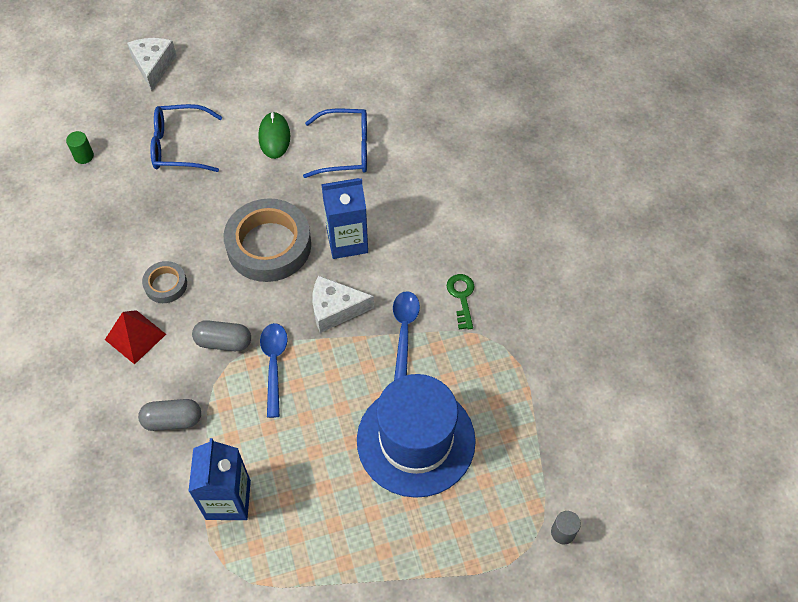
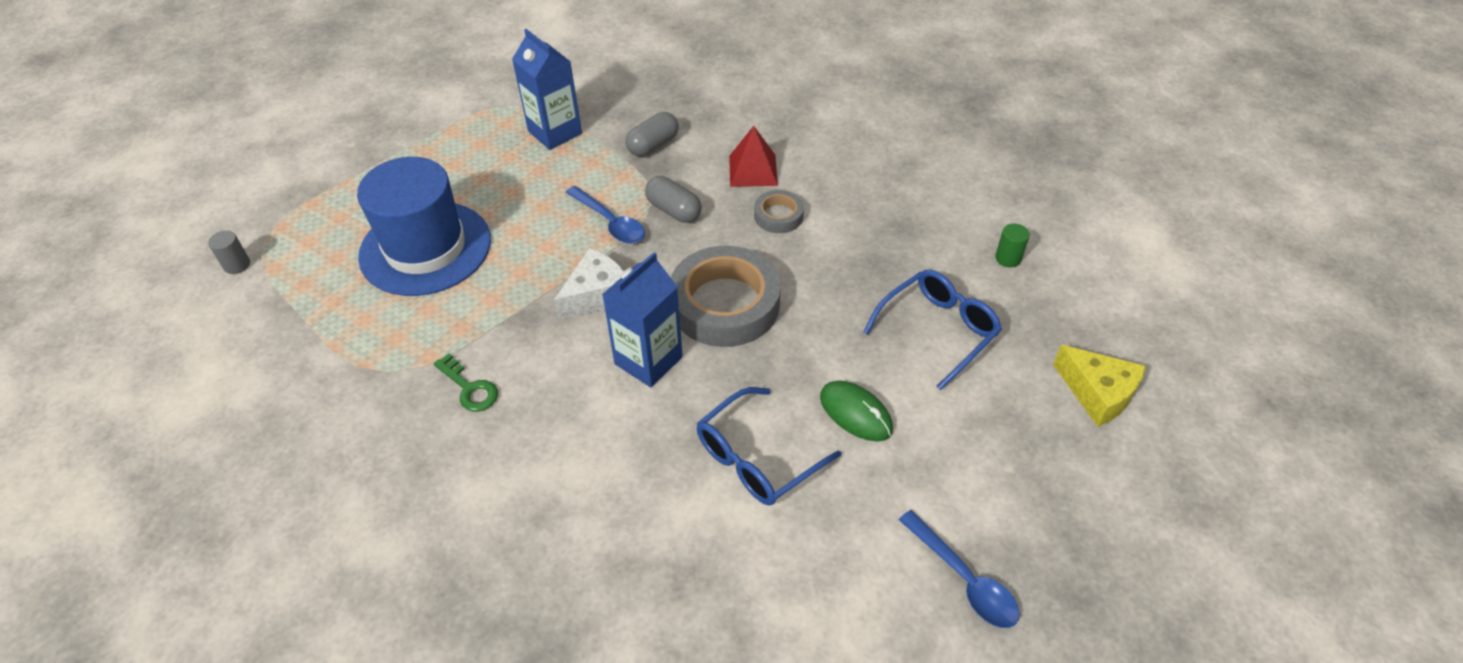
camera: 140 degrees right, 10 degrees down
(153, 66) = (1097, 393): white cheese -> yellow cheese
(223, 342) = (674, 210): grey capsule -> grey capsule turned 75 degrees clockwise
(404, 331) = (508, 319): blue spoon -> blue spoon (964, 579)

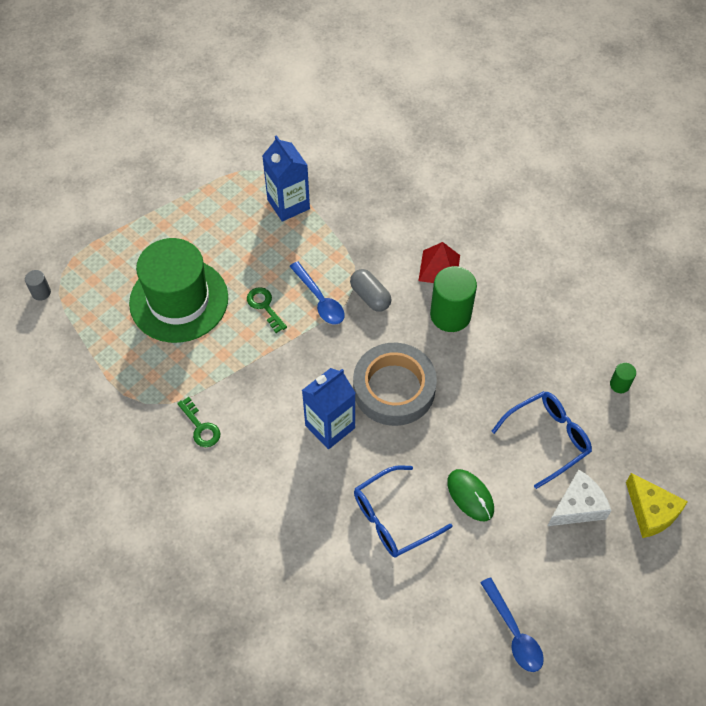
camera: 10 degrees right, 10 degrees up
(425, 248) = (179, 300): blue hat -> green hat
(540, 239) = (264, 306): none -> green key
(597, 294) = (301, 364): white cheese -> white cheese (577, 506)
(653, 145) = (364, 230): grey capsule -> none
(778, 216) = (450, 315): grey tape -> green cylinder

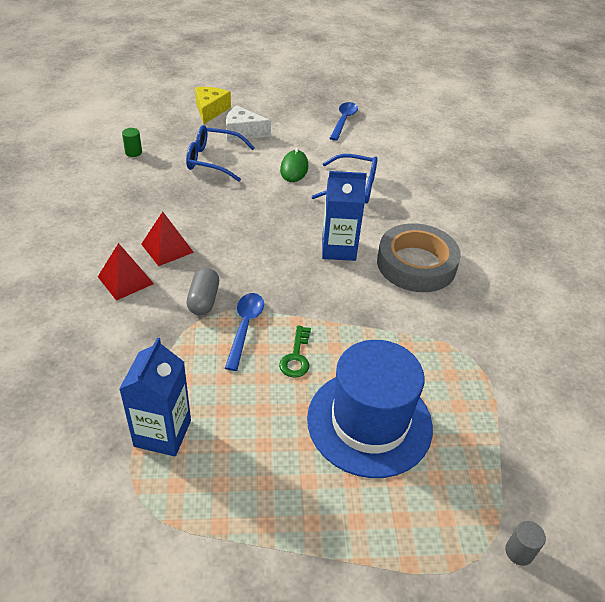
camera: 140 degrees left, 15 degrees down
(179, 300) = (369, 422): green hat -> blue hat
(201, 427) = (438, 311): green key -> none
(394, 388) = (267, 238): grey tape -> grey tape (416, 264)
(450, 315) = (167, 248): green cylinder -> red pyramid

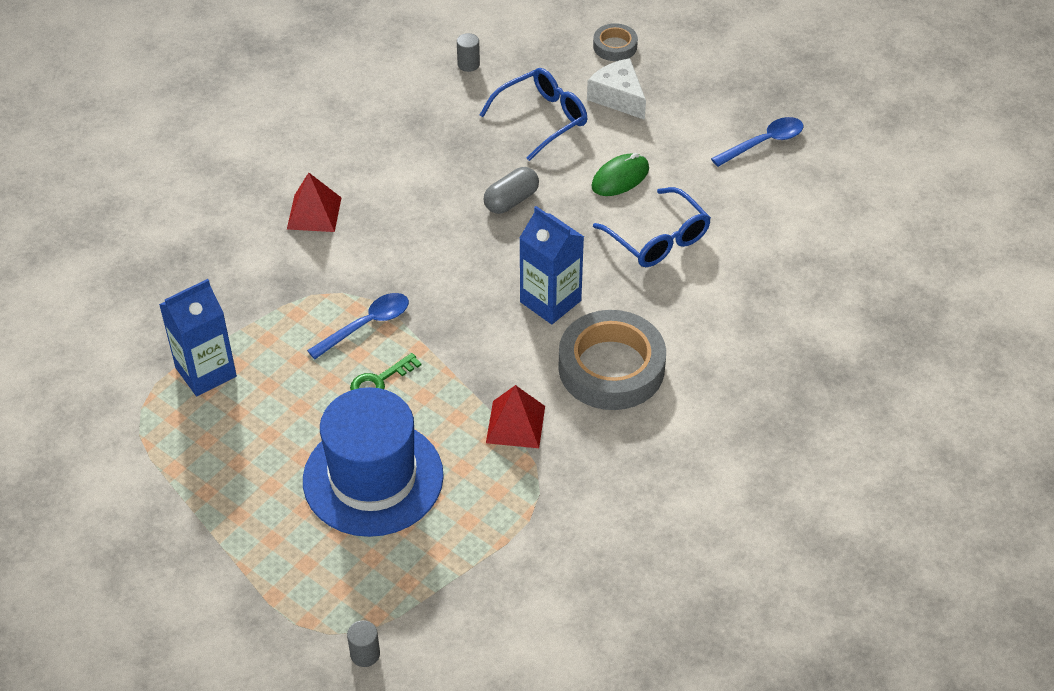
camera: 45 degrees right, 5 degrees up
(133, 152) = (468, 64): green cylinder -> grey cylinder
(167, 248) = (384, 201): red pyramid -> red pyramid (515, 424)
(203, 300) = (359, 276): grey capsule -> grey capsule (511, 200)
(210, 110) = (615, 46): yellow cheese -> grey tape
(213, 160) = (542, 119): blue glasses -> blue glasses turned 90 degrees clockwise

